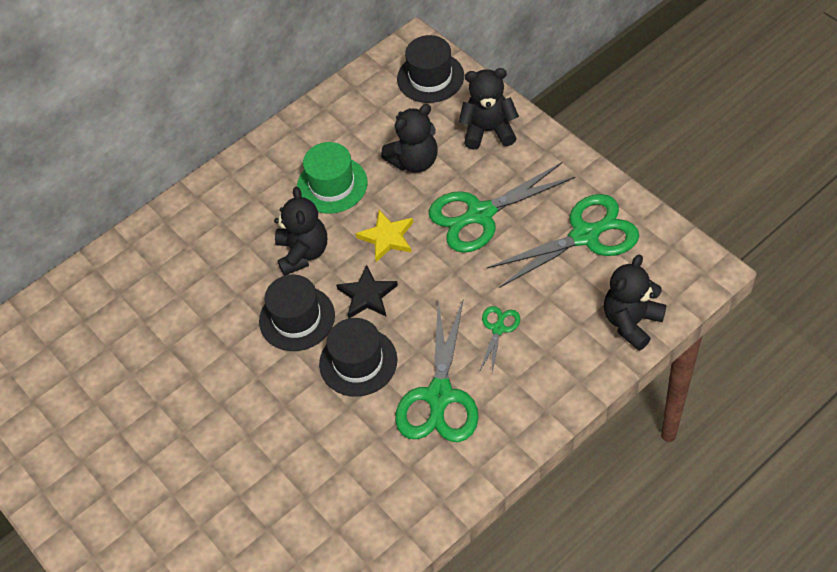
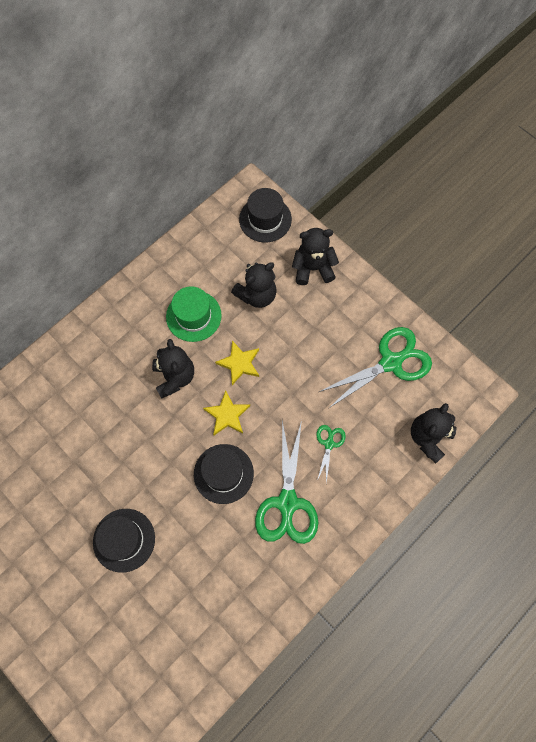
camera: 10 degrees left, 15 degrees up
(297, 318) = (173, 435): black hat -> black hat (124, 540)
(367, 295) = (227, 415): black star -> yellow star
(479, 214) = (310, 343): green scissors -> none

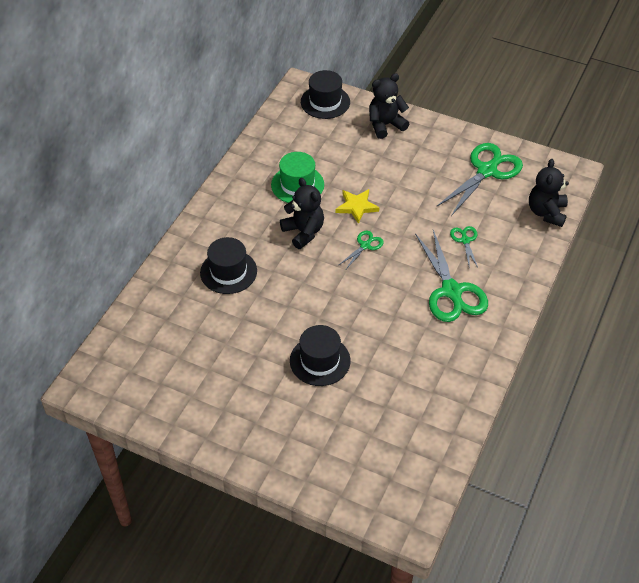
camera: 20 degrees left, 20 degrees down
(223, 473) = (384, 287): black hat -> black hat (228, 272)
(227, 415) = (365, 245): yellow star -> green scissors
(257, 295) = (346, 155): black teddy bear -> none

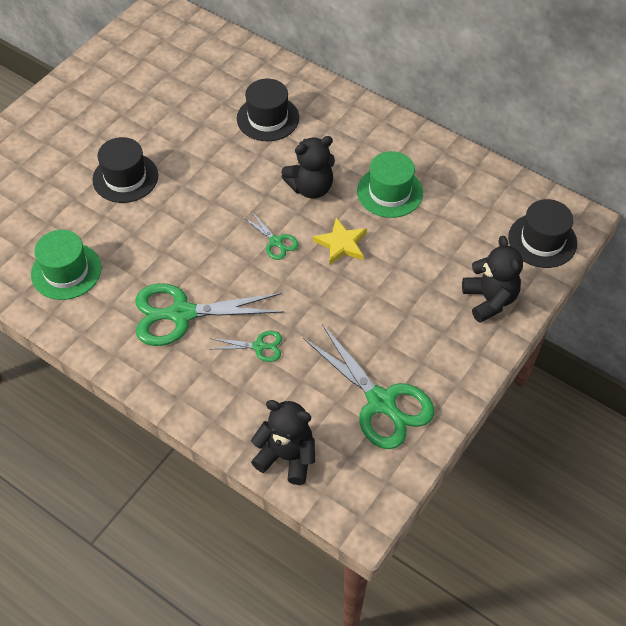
camera: 100 degrees right, 5 degrees up
(434, 378) = (66, 271): none -> green hat

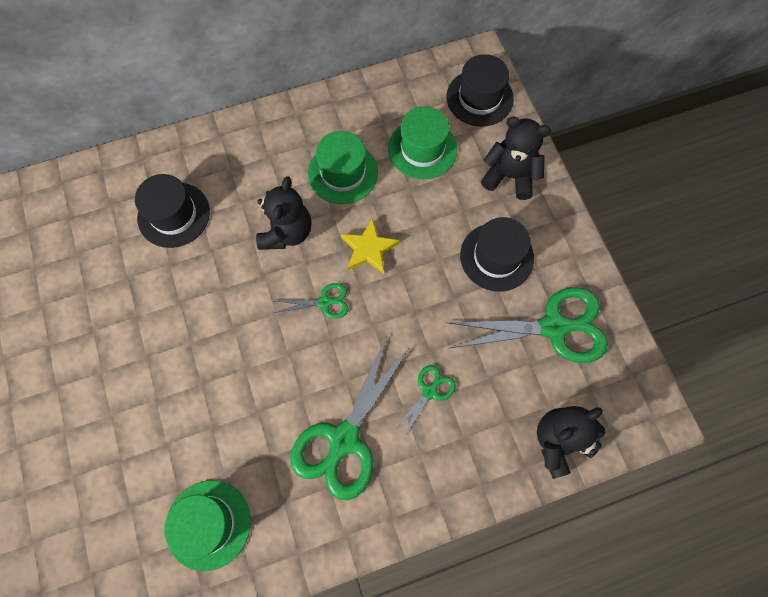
camera: 55 degrees left, 15 degrees up
(125, 178) = (135, 392): black hat -> black hat (496, 257)
(458, 229) = (422, 149): none -> green hat

